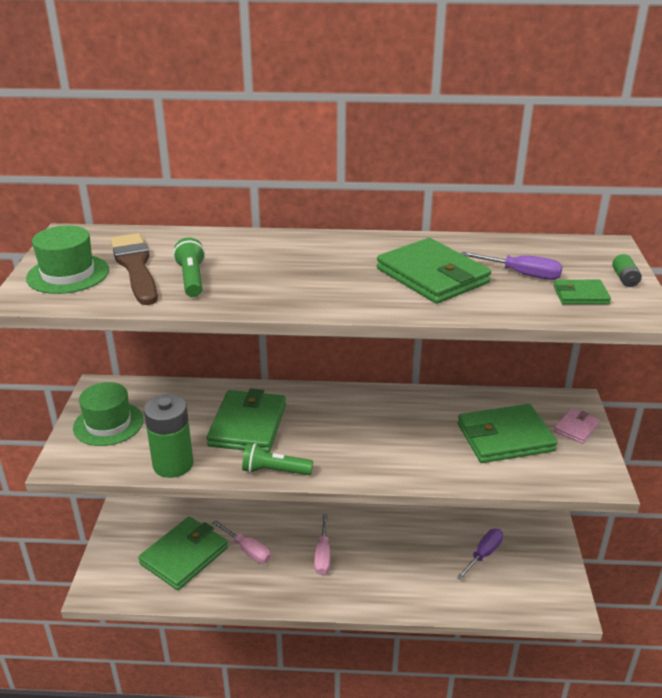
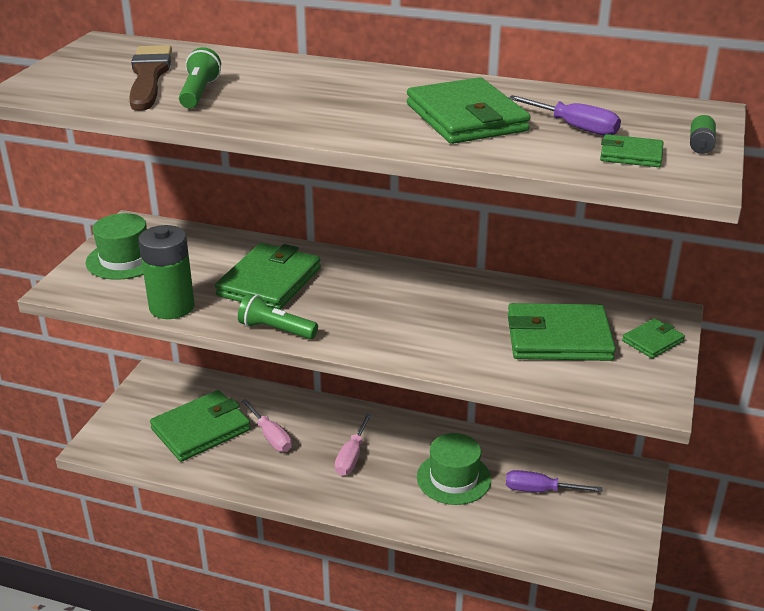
camera: 15 degrees right, 0 degrees up
(68, 274) = (77, 76): green hat -> green hat (453, 478)
(483, 554) = (540, 490): purple screwdriver -> purple screwdriver turned 135 degrees counterclockwise
(576, 428) = (652, 341): pink wallet -> green wallet

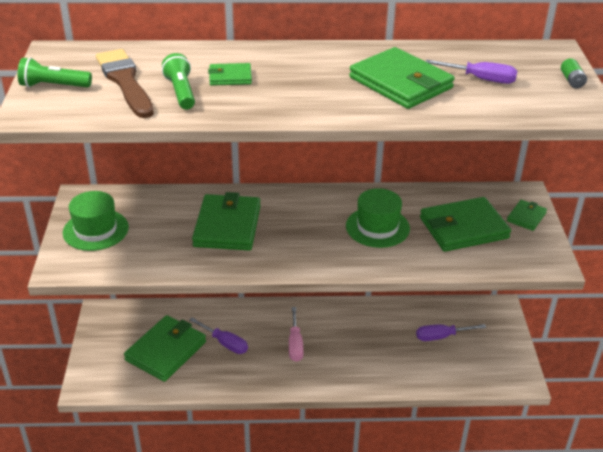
camera: 20 degrees left, 5 degrees up
(172, 307) = (163, 264): green battery -> none
(270, 436) = (224, 343): pink screwdriver -> purple screwdriver
(276, 330) = (258, 266): green flashlight -> green flashlight (53, 86)
(453, 478) = (377, 342): green hat -> green hat (377, 227)
(631, 155) = (534, 97): green wallet -> green wallet (230, 77)

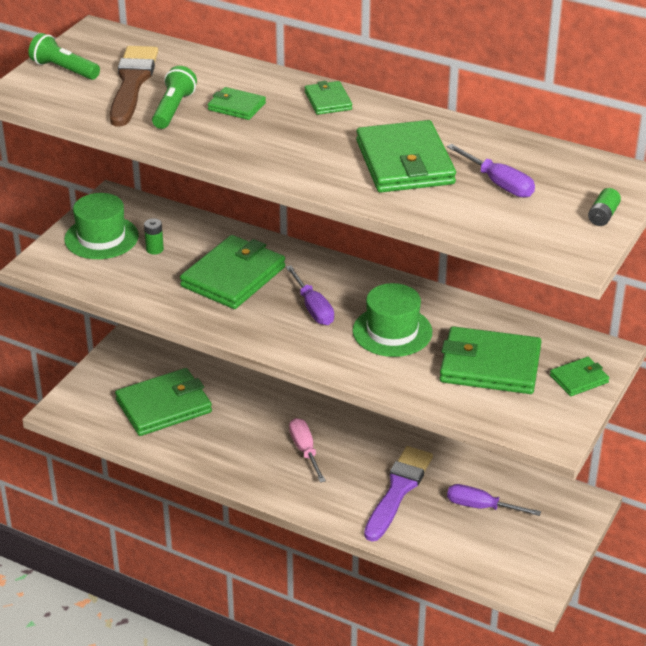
camera: 30 degrees right, 0 degrees up
(147, 225) = (154, 249): none -> green battery
(224, 343) = (230, 421): purple screwdriver -> purple screwdriver (313, 308)
(295, 55) = (328, 101): none -> green wallet
(295, 344) = (305, 451): pink screwdriver -> pink screwdriver turned 135 degrees clockwise
(380, 347) = (398, 490): none -> purple brush

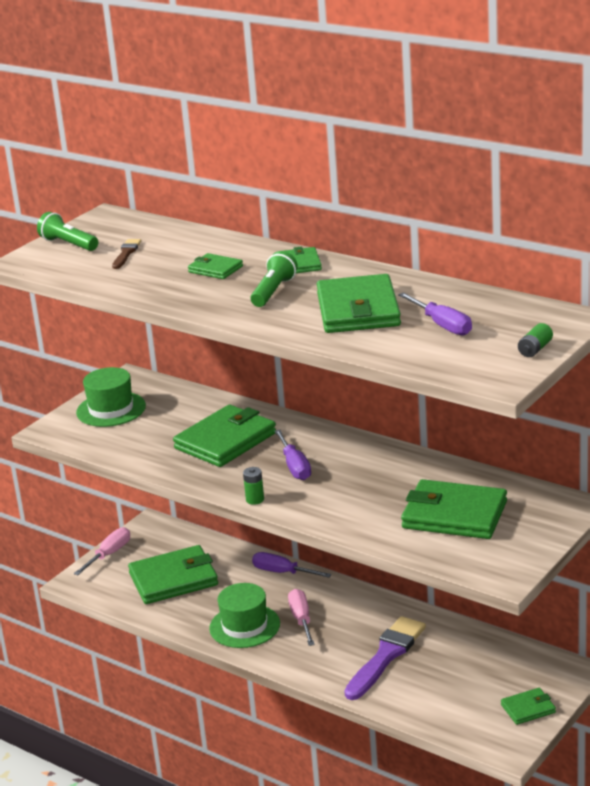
camera: 10 degrees right, 10 degrees down
(90, 378) = (109, 554): none -> pink screwdriver
(132, 83) = (126, 253): brown brush -> brown brush, size x0.49
(154, 249) = (157, 418): green battery -> green battery (255, 499)
(173, 109) = (157, 272): green flashlight -> green flashlight (273, 291)
(392, 331) = (366, 486): green hat -> green hat (244, 626)
(481, 507) = (466, 672): purple screwdriver -> purple screwdriver (283, 572)
(579, 379) = (540, 527): green wallet -> green wallet (528, 708)

